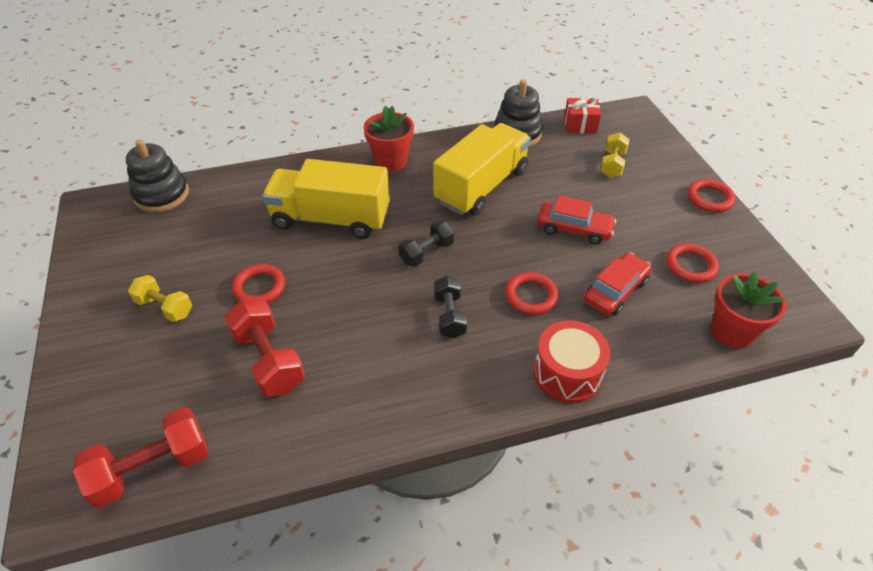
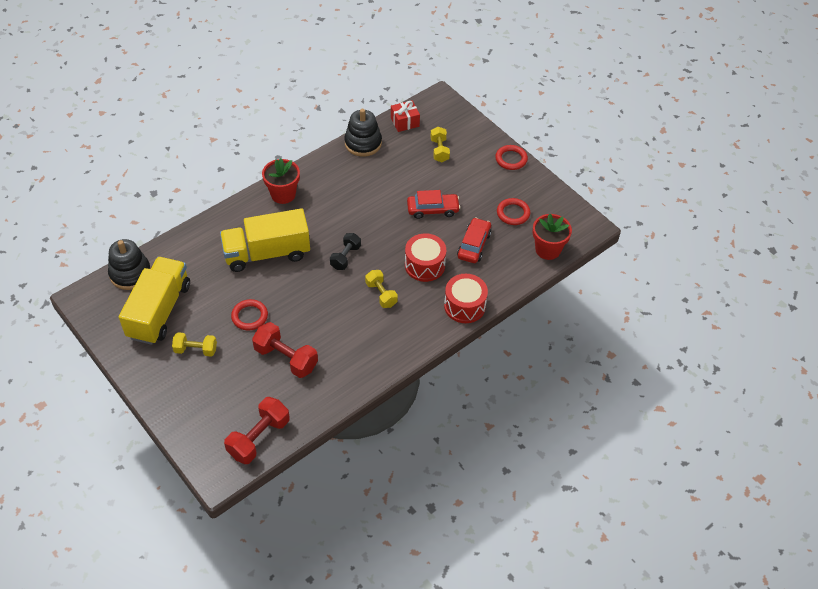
camera: 25 degrees left, 5 degrees up
(449, 316) = (381, 294): black dumbbell -> yellow dumbbell
(481, 186) = (358, 196): yellow truck -> yellow truck (159, 311)
(531, 296) = (424, 265): red ring -> red drum

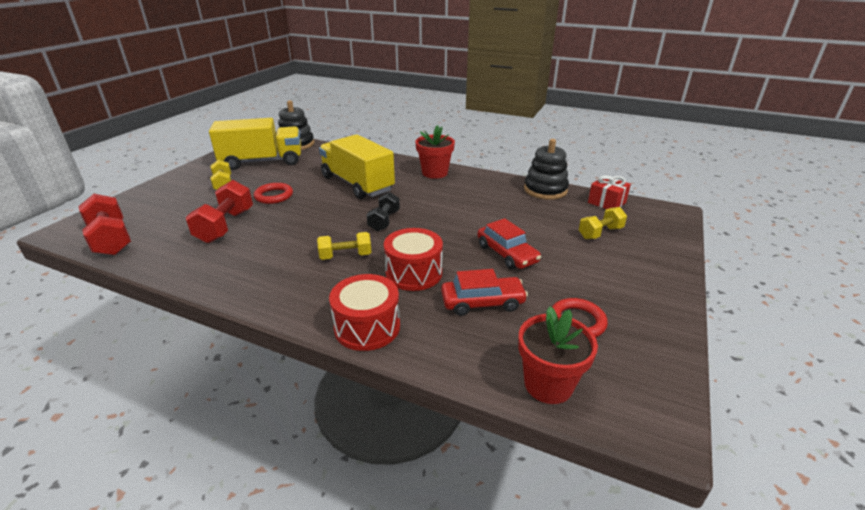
camera: 65 degrees right, 20 degrees down
(259, 438) = (111, 239): red dumbbell -> red dumbbell turned 45 degrees clockwise
(345, 257) = (384, 221): black dumbbell -> black dumbbell turned 75 degrees counterclockwise
(381, 294) = (345, 256): yellow dumbbell -> yellow dumbbell turned 45 degrees clockwise
(511, 159) = (668, 289): red ring -> none

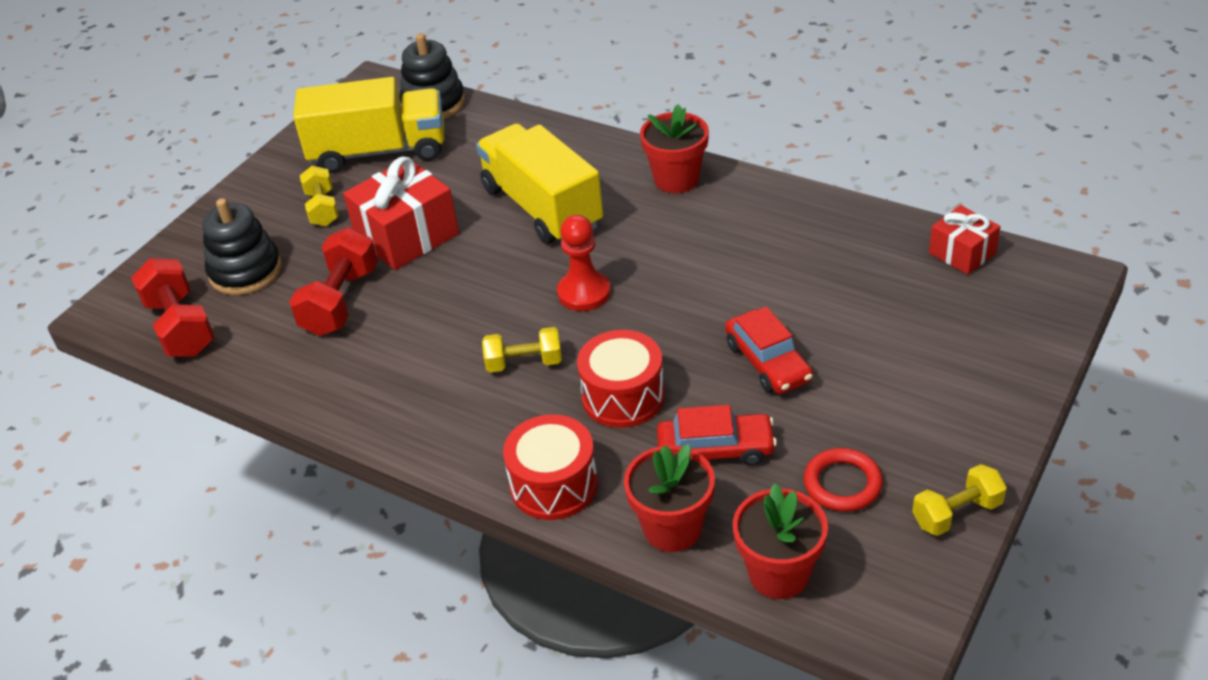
camera: 10 degrees right, 10 degrees up
(274, 196) = (407, 236): red ring -> red gift
(384, 221) = (584, 293): black dumbbell -> red pawn
(459, 354) = (672, 528): none -> red flower pot
(545, 190) = (863, 222): black stacking toy -> black stacking toy (245, 271)
(600, 233) = (928, 321): yellow dumbbell -> yellow dumbbell (957, 513)

